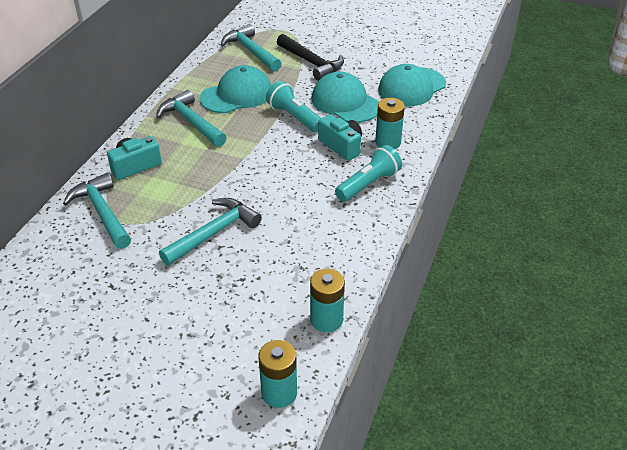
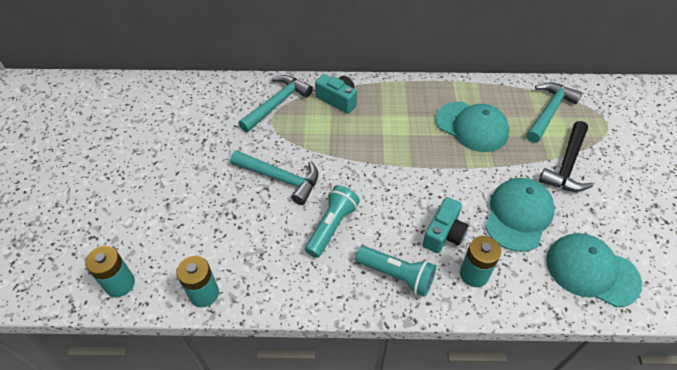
camera: 70 degrees right, 10 degrees up
(191, 122) = (413, 111): turquoise hammer -> none
(294, 117) = (466, 181): turquoise flashlight -> turquoise flashlight (332, 226)

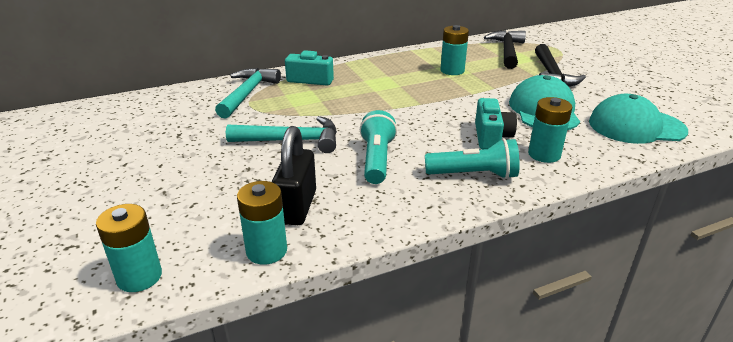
camera: 25 degrees left, 20 degrees down
(245, 257) = (296, 207): none -> black padlock
(472, 126) = (452, 70): turquoise cap -> turquoise battery
(549, 112) = (507, 51): turquoise hammer -> black hammer

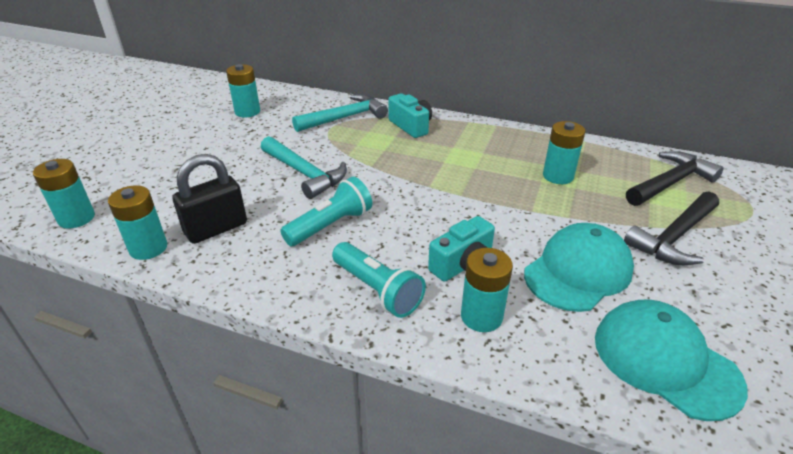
camera: 45 degrees right, 5 degrees up
(144, 124) = (247, 112): none -> turquoise battery

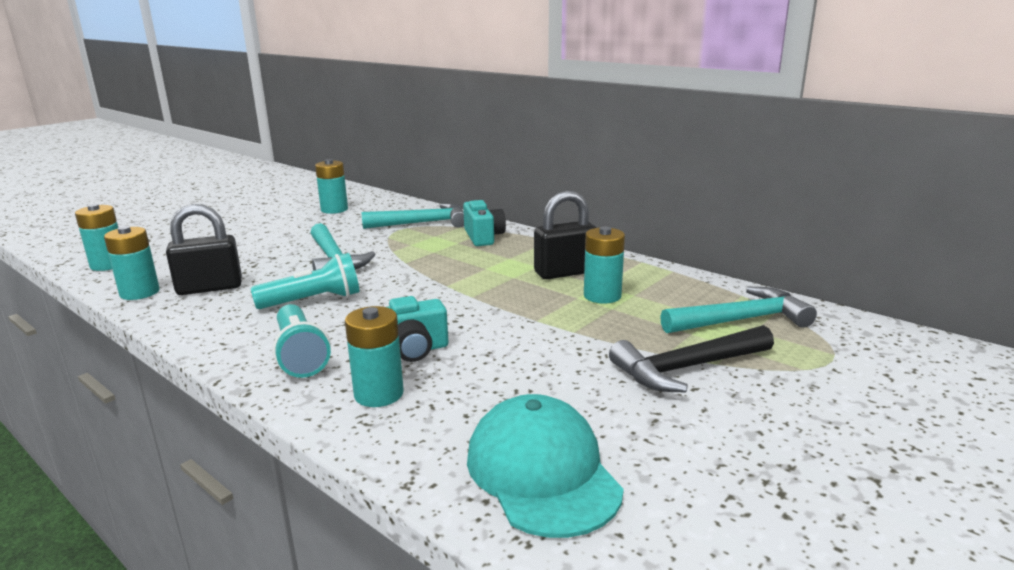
camera: 20 degrees right, 15 degrees down
(509, 156) = (565, 272): none -> black padlock
(578, 271) = (529, 377): turquoise cap -> none
(670, 183) = (741, 320): black hammer -> turquoise hammer

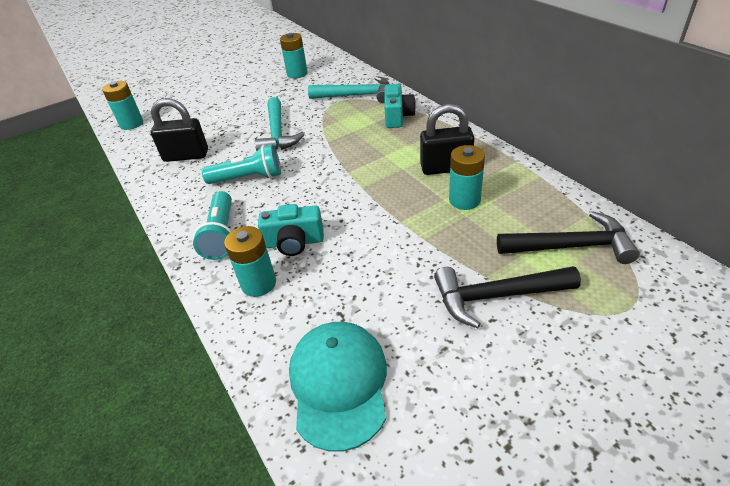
camera: 20 degrees right, 20 degrees up
(140, 293) = (142, 155): turquoise battery -> none
(741, 320) = (571, 246): turquoise hammer -> black hammer

